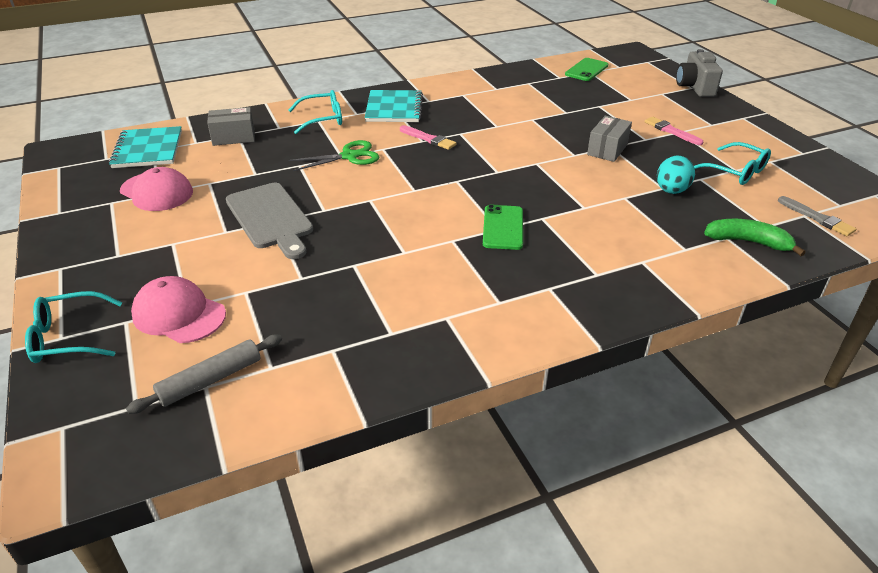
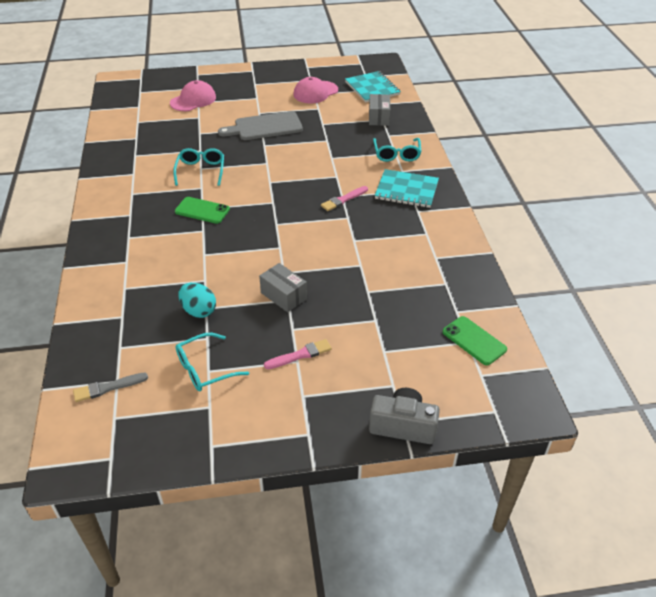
camera: 105 degrees right, 5 degrees up
(68, 337) = (196, 76): turquoise glasses -> turquoise glasses (201, 171)
(148, 149) = (372, 88): turquoise notebook -> turquoise notebook turned 60 degrees clockwise
(210, 380) = (141, 107): grey rolling pin -> none
(349, 156) = (330, 161): green scissors -> none
(748, 242) = (109, 326): green banana -> none

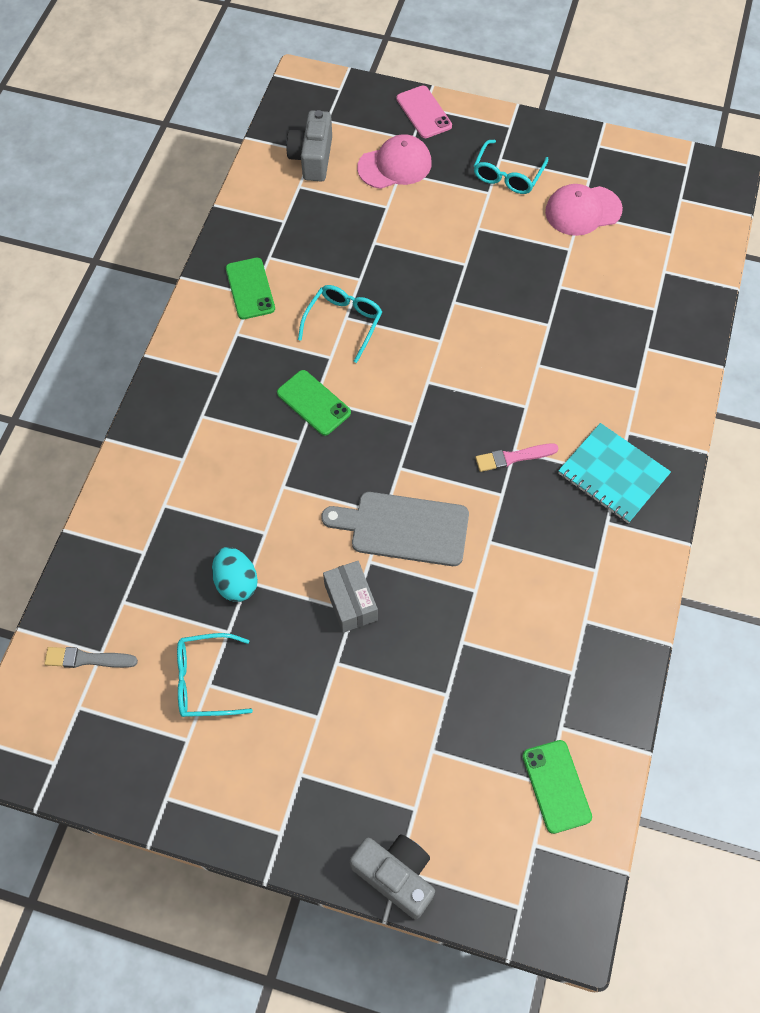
camera: 25 degrees right, 20 degrees up
(130, 172) = (250, 289): none -> green phone
(139, 108) = (312, 158): none -> grey camera
(198, 76) = (424, 112): none -> pink phone
(265, 127) = (472, 262): grey cutting board -> grey cutting board (403, 528)
(300, 355) = (326, 709): pink brush -> none
(372, 88) = (676, 232): turquoise notebook -> none
(379, 117) = (652, 303): grey box -> none
(396, 154) = (637, 394): turquoise glasses -> turquoise glasses (507, 175)

